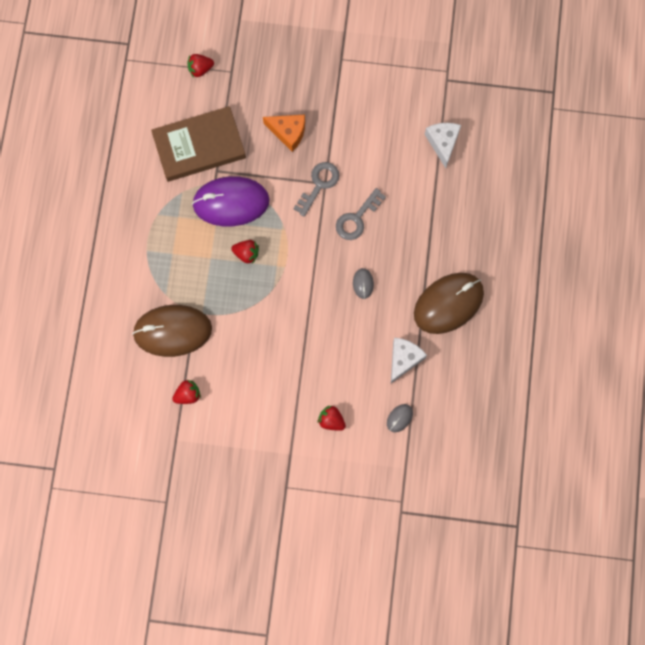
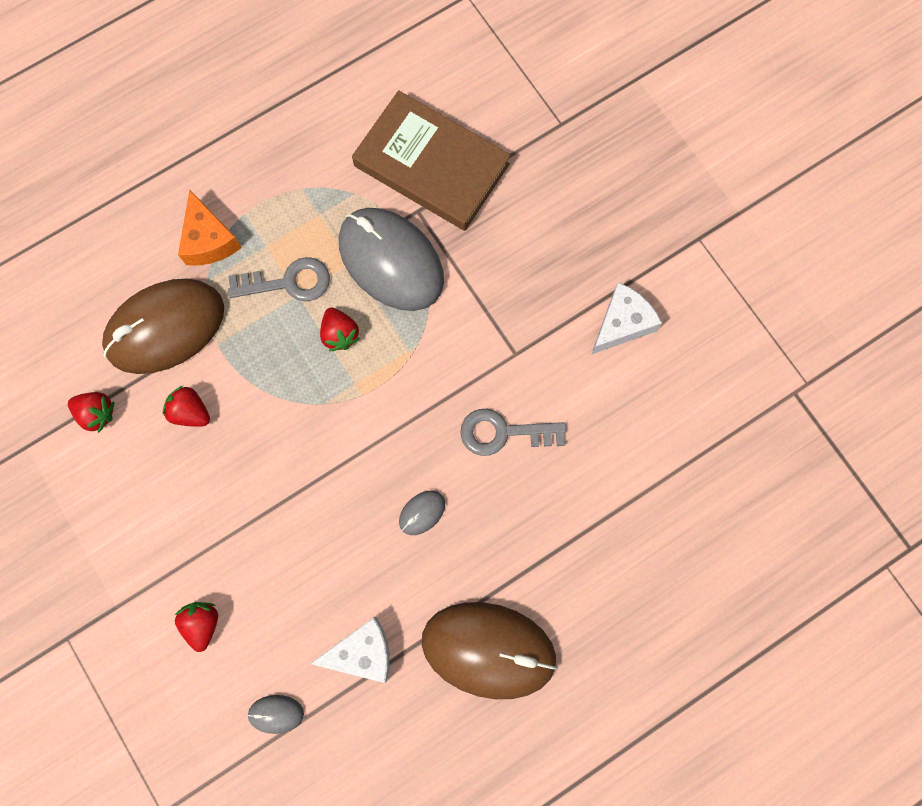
camera: 50 degrees right, 0 degrees up
(172, 331) = (165, 328): brown mouse -> brown mouse turned 75 degrees counterclockwise
(200, 69) = (531, 86): red strawberry -> red strawberry (190, 412)
(231, 202) = (391, 261): purple mouse -> grey mouse
(288, 132) = (543, 254): orange cheese -> orange cheese (209, 240)
(319, 185) = (507, 348): grey key -> grey key (288, 282)
(443, 143) = (703, 459): white cheese -> white cheese (622, 324)

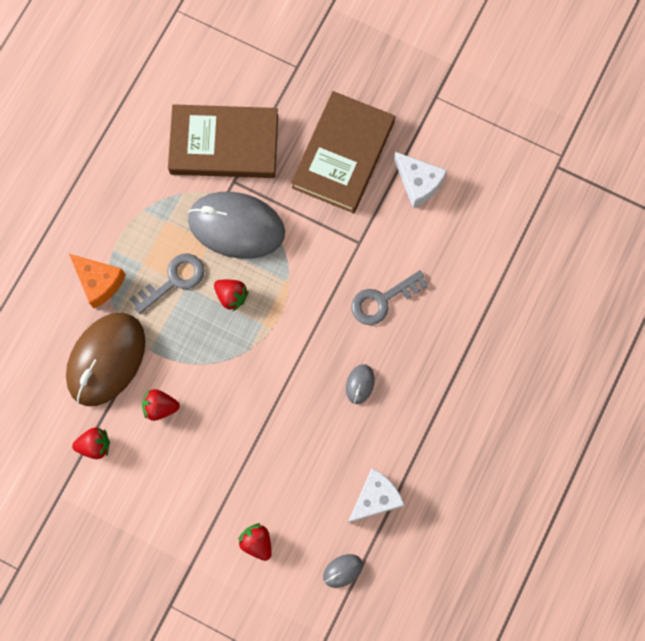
camera: 30 degrees left, 0 degrees up
(488, 650) = (457, 447): brown mouse -> none
(555, 246) = (343, 155): none -> brown book
(622, 324) = (418, 183): white cheese -> white cheese turned 120 degrees clockwise

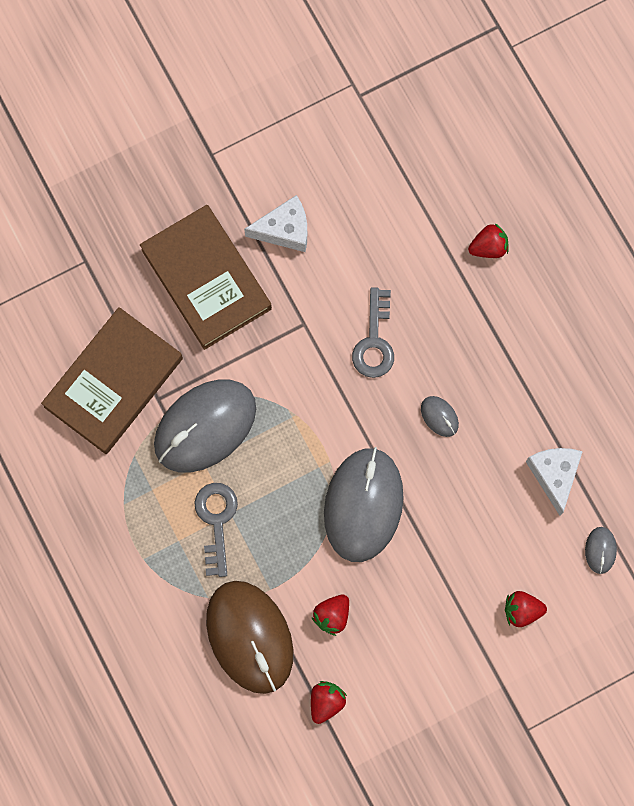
camera: 55 degrees left, 0 degrees up
(99, 282) = (167, 594): orange cheese -> none
(231, 296) = (271, 477): red strawberry -> red strawberry (488, 247)
(256, 374) = (363, 505): none -> grey mouse

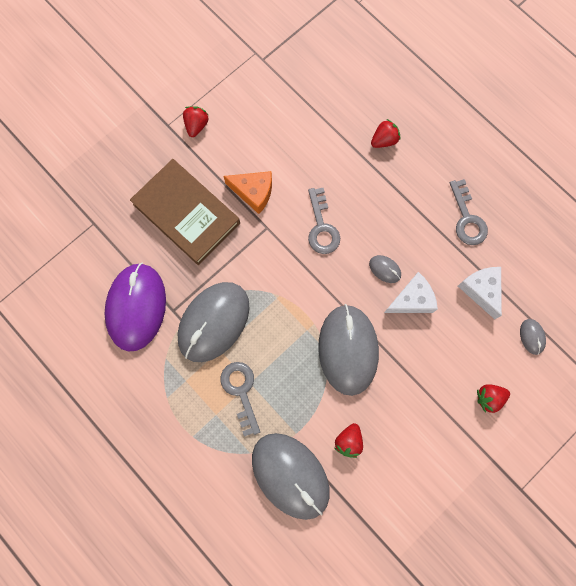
camera: 15 degrees left, 0 degrees up
(113, 382) = (136, 307): brown book -> purple mouse
(250, 637) = (290, 475): brown mouse -> grey mouse
(284, 230) = (234, 164): white cheese -> white cheese (411, 300)
(299, 273) = (253, 192): none -> orange cheese
(326, 702) = (363, 511): red strawberry -> red strawberry (196, 125)
(565, 378) = (467, 218): none -> grey key

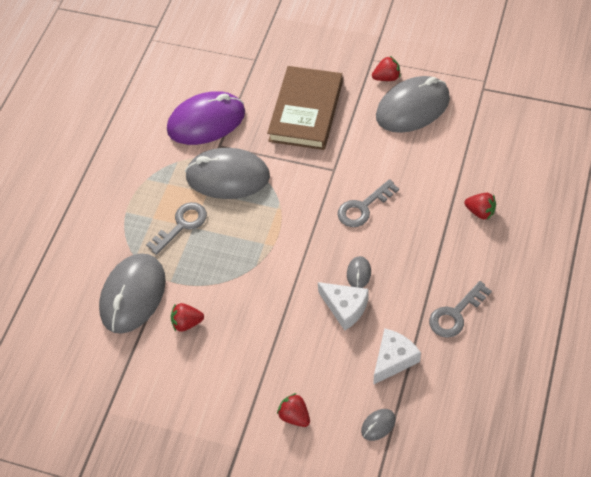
camera: 65 degrees right, 20 degrees down
(253, 192) = (358, 145): orange cheese -> none
(348, 349) = (266, 282): grey mouse -> grey mouse (412, 107)

